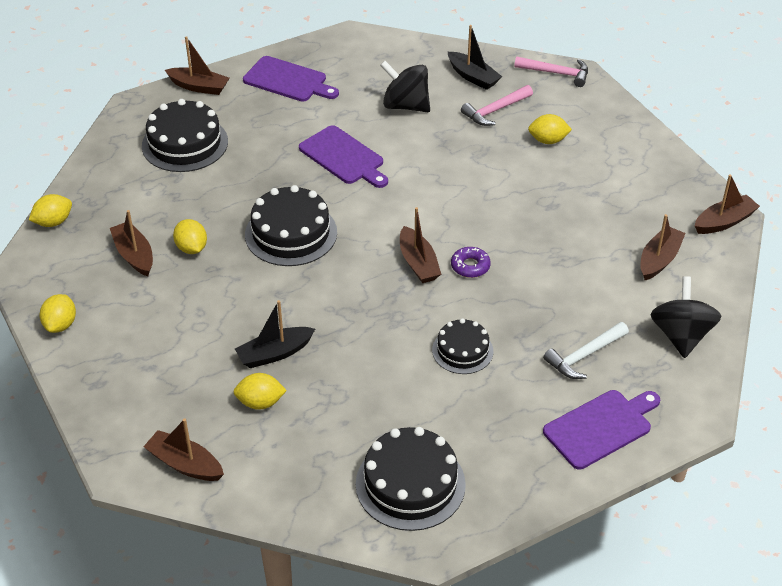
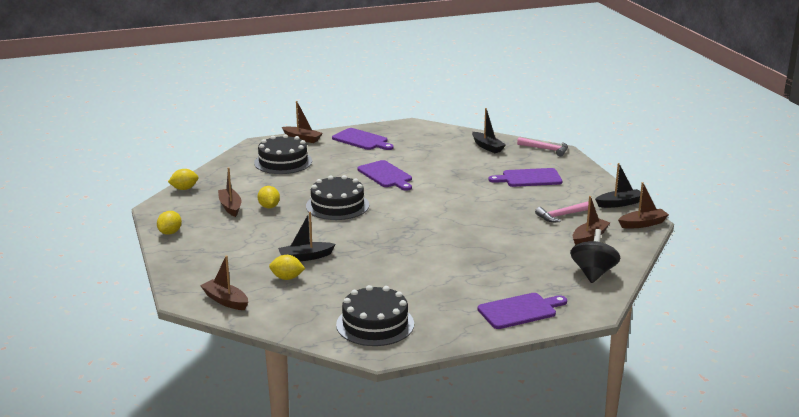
camera: 10 degrees right, 20 degrees down
(405, 105) = (436, 156): black spinning top -> none
(418, 263) = (419, 225): brown boat -> none
(462, 350) = (434, 267): black cake -> none
(470, 266) = (454, 229): purple donut -> none
(495, 111) = (497, 163): pink hammer -> pink hammer (562, 215)
(548, 141) = (529, 178): yellow lemon -> purple cutting board
(584, 356) = (519, 277): white hammer -> none
(683, 182) = (619, 203): none -> black boat

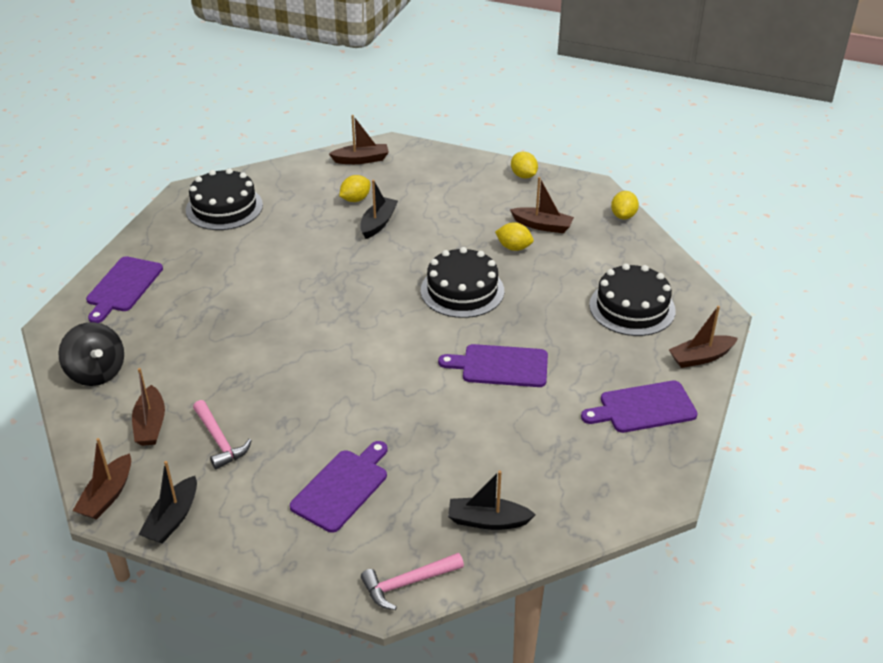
camera: 130 degrees right, 15 degrees up
(562, 215) = (219, 441): pink hammer -> pink hammer turned 135 degrees clockwise

